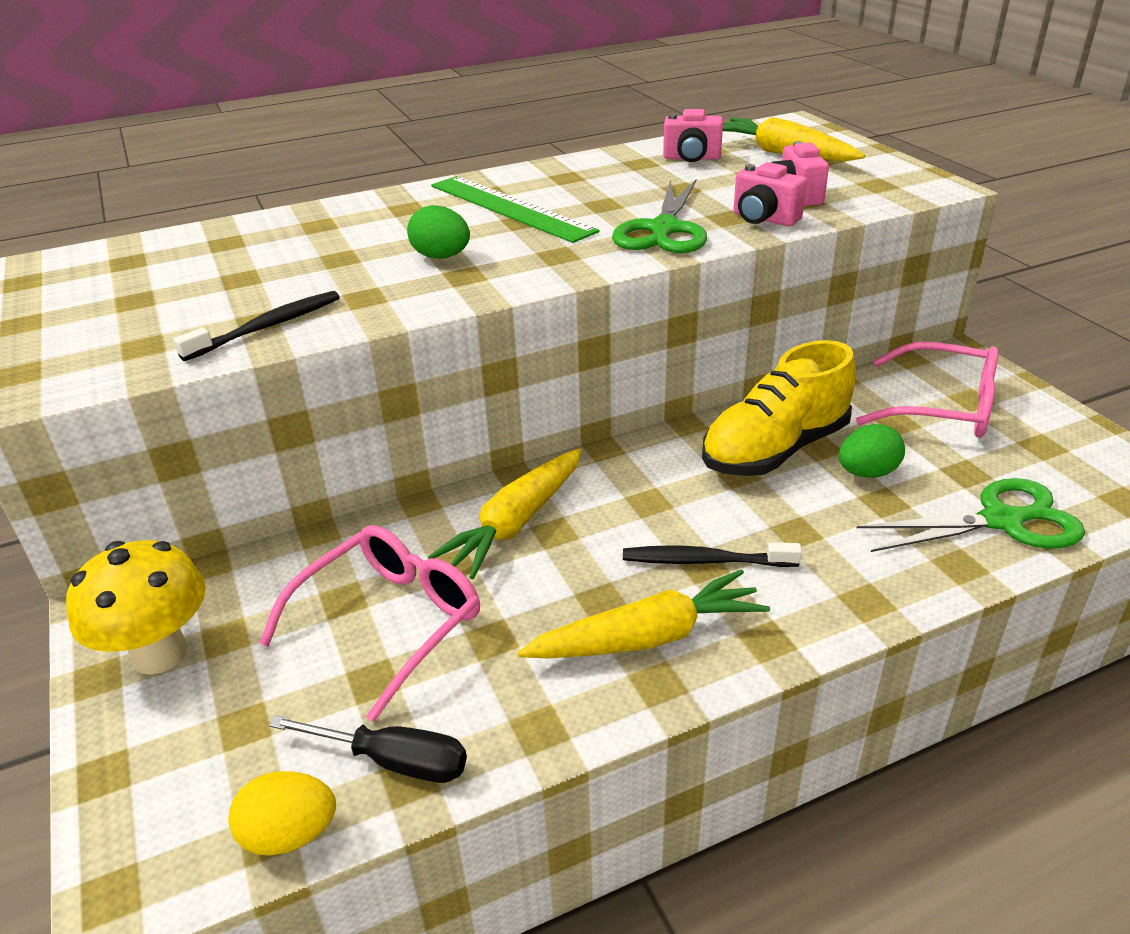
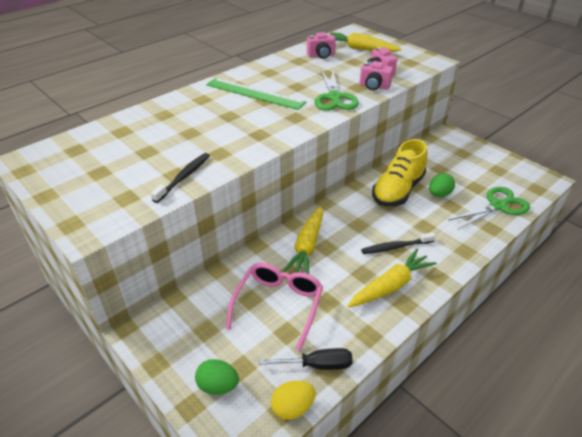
camera: 20 degrees left, 5 degrees up
(160, 653) = (179, 345): yellow mushroom -> none
(441, 257) = (241, 125): green egg -> green egg (218, 386)
(943, 407) = (454, 159): pink glasses -> none

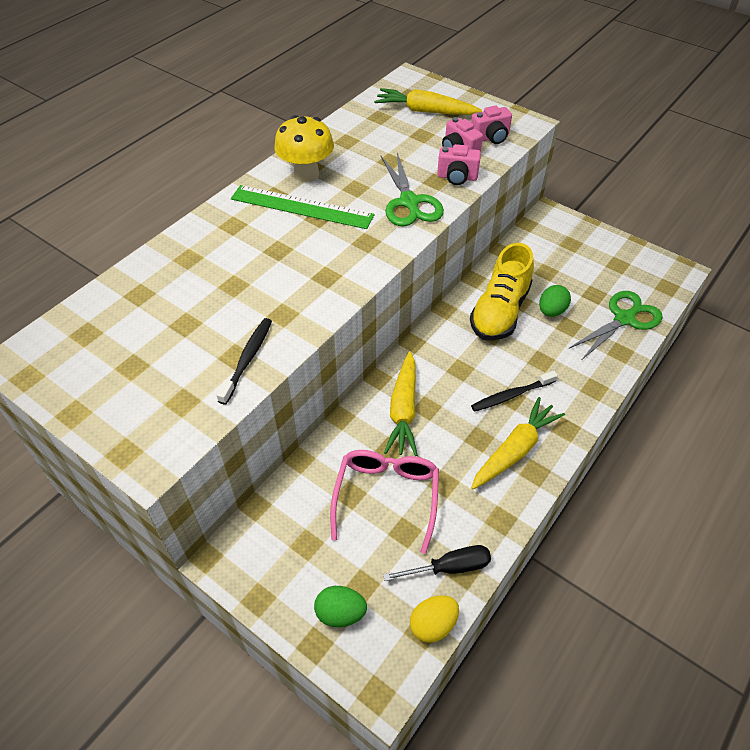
camera: 10 degrees left, 10 degrees up
(264, 76) = (306, 174): none -> yellow mushroom
(321, 55) = (375, 129): pink camera -> pink camera (490, 138)

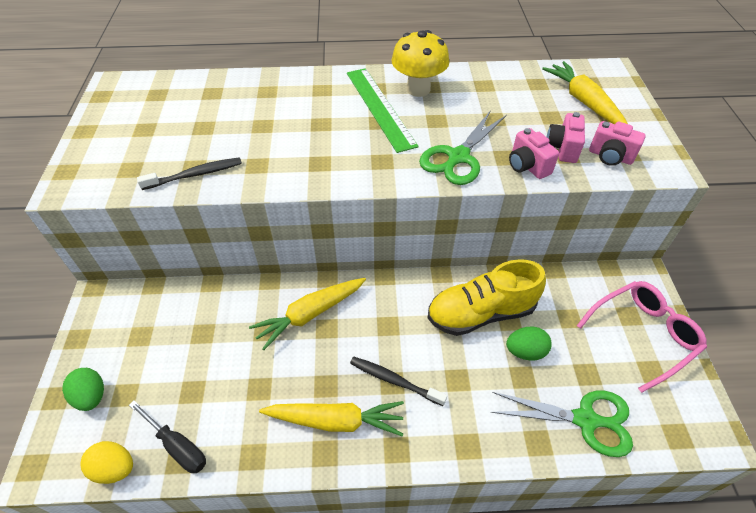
camera: 50 degrees right, 0 degrees up
(386, 497) = (217, 357): pink glasses -> pink glasses (643, 335)

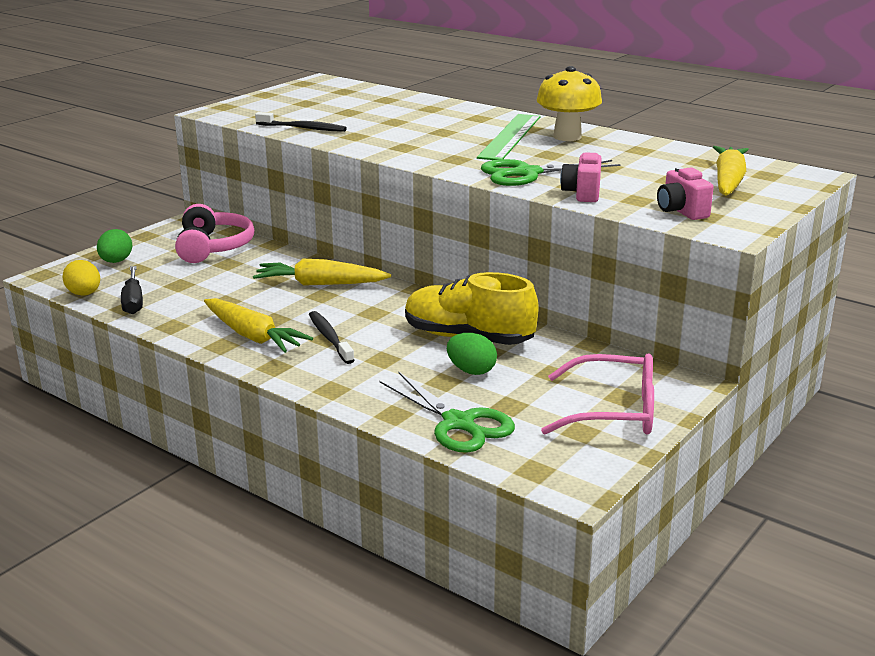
camera: 40 degrees right, 25 degrees down
(164, 318) = (213, 247): none -> pink headphones
(563, 148) = (641, 195): pink camera -> none

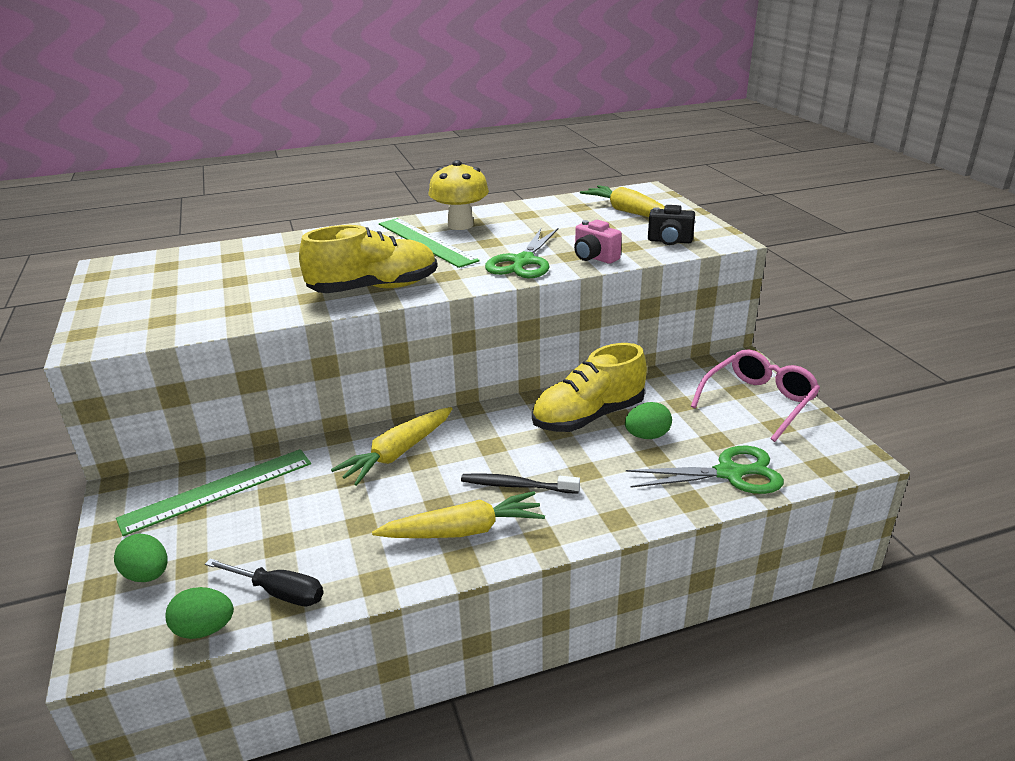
camera: 55 degrees left, 5 degrees up
(84, 294) = (204, 629): yellow egg -> green egg
(213, 247) = (217, 490): pink headphones -> green ruler
(303, 128) = (243, 313): black toothbrush -> none
(395, 147) = (374, 288): none -> yellow shoe
(681, 211) = (669, 241): pink camera -> black camera

